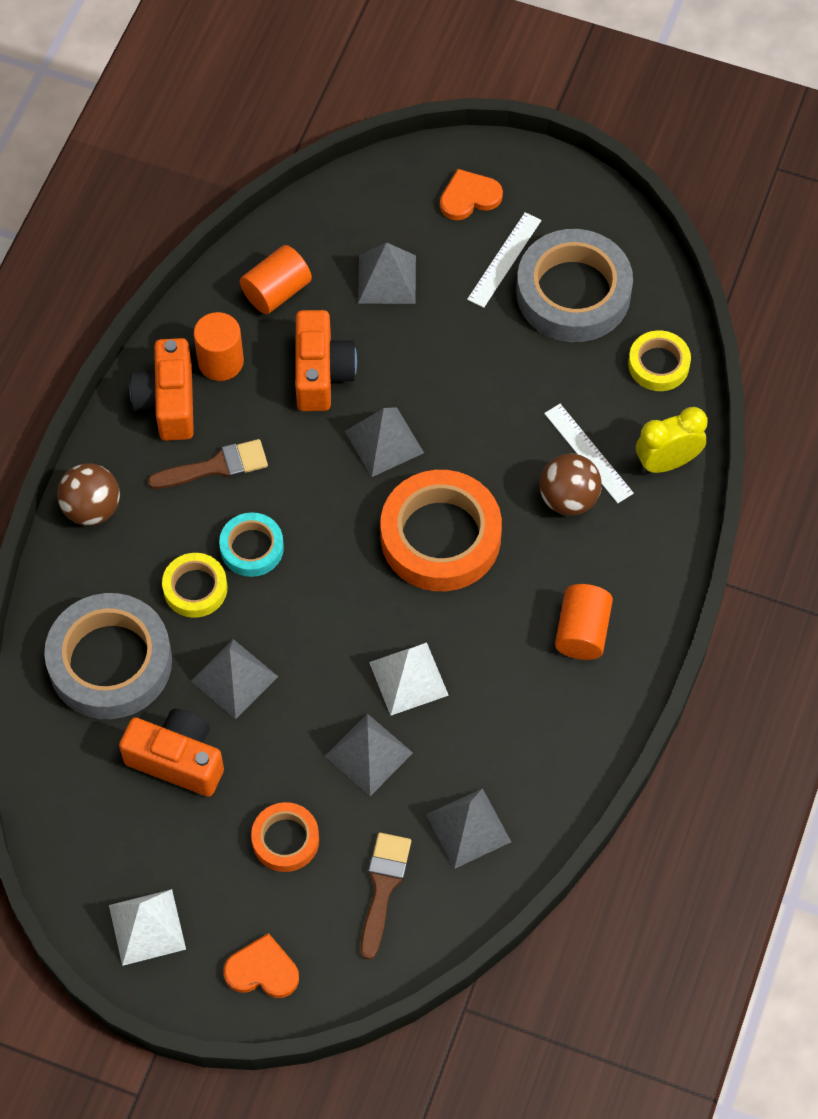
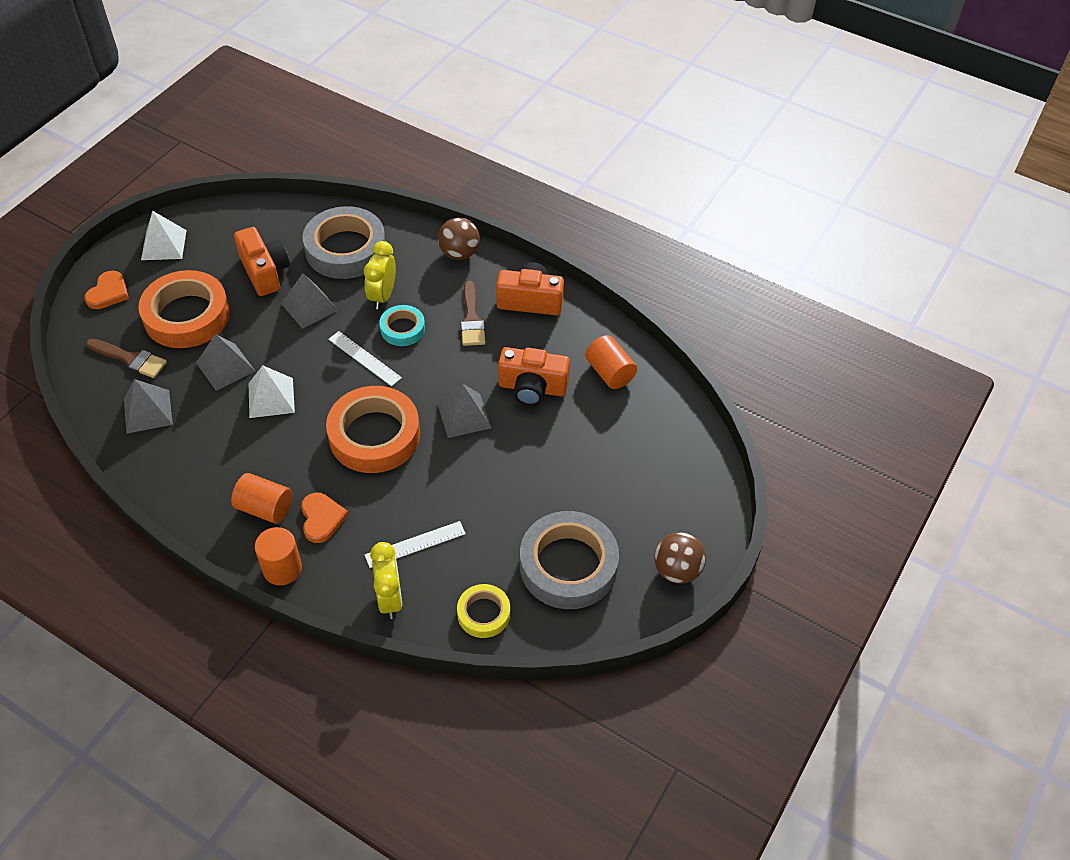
camera: 100 degrees right, 10 degrees down
(177, 760) = (265, 272): orange camera -> orange camera turned 60 degrees counterclockwise
(195, 588) = (382, 296): yellow tape -> yellow clock
(220, 362) = (556, 333): orange cylinder -> orange cylinder (282, 569)
(285, 839) = (187, 315): orange tape -> orange tape, size x1.90
(387, 279) = (607, 441): grey pyramid -> none
(469, 197) = (676, 509): orange heart -> orange heart (321, 518)
(504, 260) = (610, 522): white ruler -> white ruler (364, 358)
(568, 498) = (379, 522): brown ball -> brown ball (677, 570)

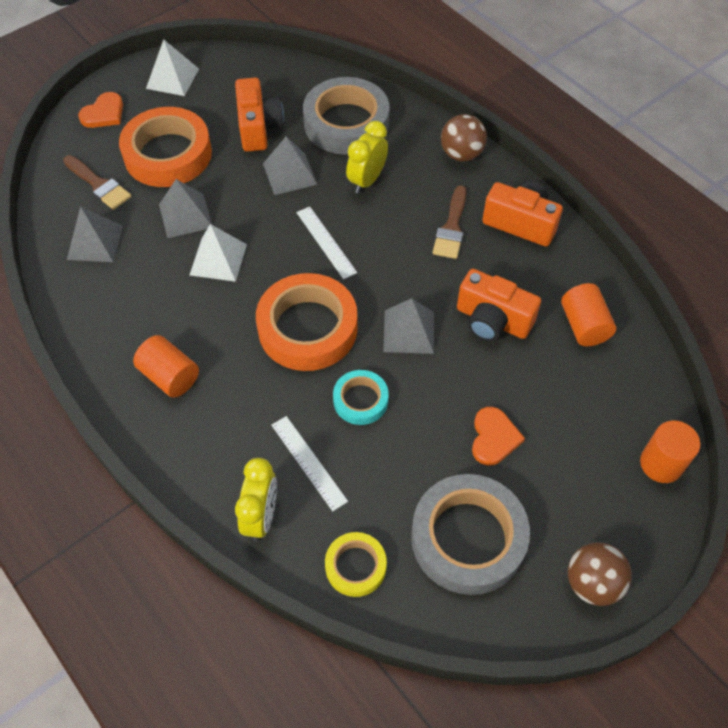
camera: 20 degrees right, 5 degrees up
(282, 569) = (163, 448): orange cylinder -> orange cylinder (661, 464)
(321, 518) = (222, 404): orange heart -> orange heart (494, 438)
(402, 329) = (375, 220): turquoise tape -> turquoise tape (360, 400)
(415, 544) = (309, 462): white ruler -> white ruler turned 60 degrees clockwise

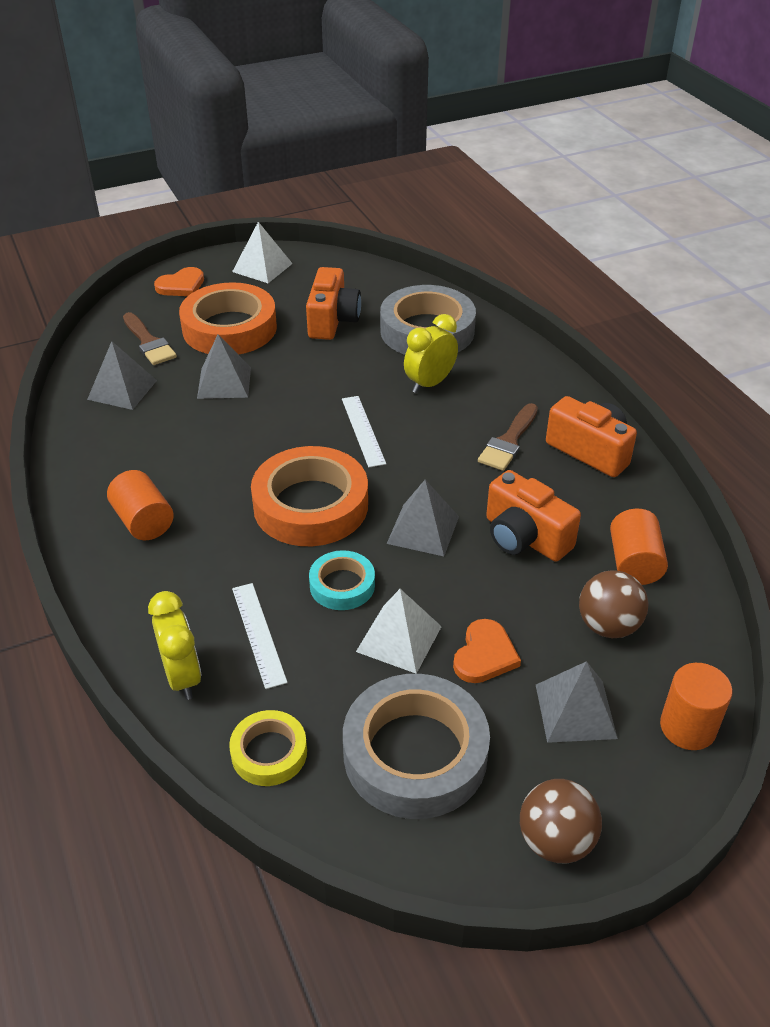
camera: 15 degrees right, 15 degrees down
(218, 259) = (241, 426): white pyramid -> white pyramid (399, 639)
(261, 516) = (182, 676): yellow clock -> yellow clock turned 45 degrees counterclockwise
(290, 174) = (349, 364): grey pyramid -> grey pyramid (575, 711)
(461, 154) = (544, 377): brown ball -> brown ball (608, 626)

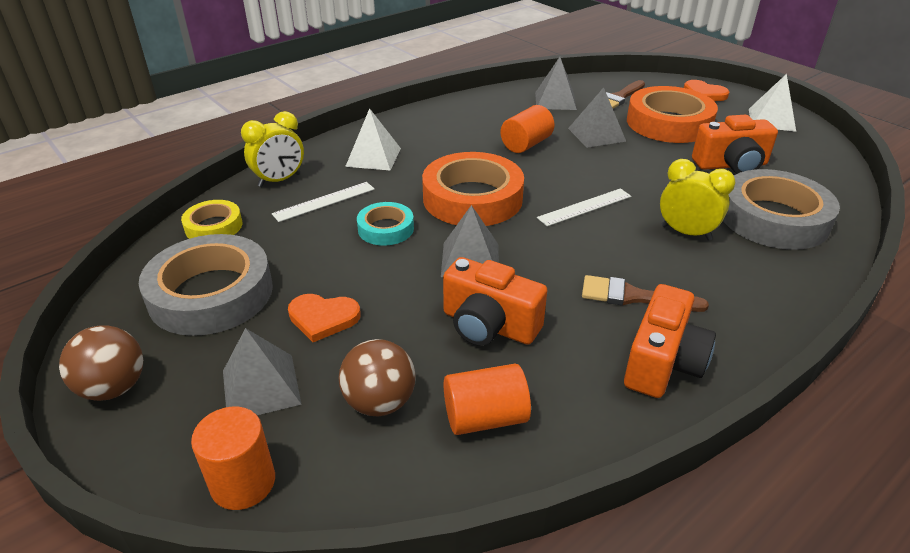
camera: 75 degrees right, 5 degrees down
(143, 521) = (421, 137): orange cylinder -> orange cylinder (526, 144)
(399, 639) = (333, 266): white pyramid -> white pyramid (373, 157)
(524, 537) = (489, 325): orange camera -> orange camera turned 90 degrees counterclockwise

